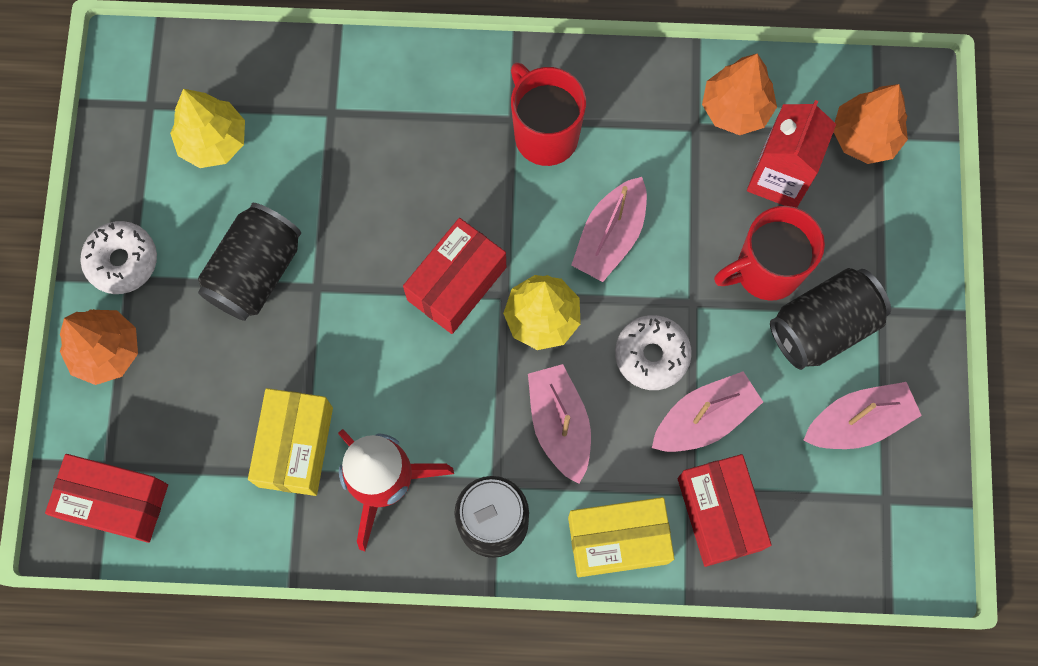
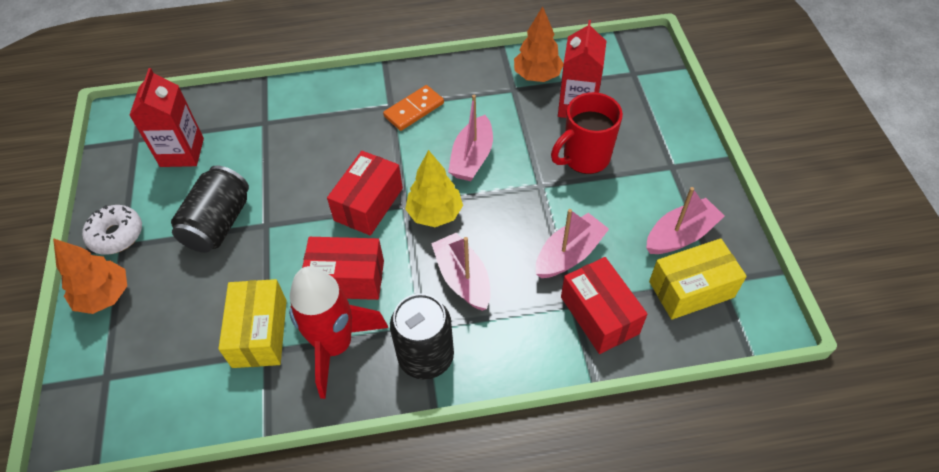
camera: 10 degrees left, 20 degrees down
(115, 502) = (112, 403): red box -> red box (347, 278)
(213, 141) = (182, 152): yellow tree -> red carton
(544, 134) = (414, 110): red mug -> orange domino
(618, 540) = (527, 349): yellow box -> yellow box (691, 289)
(651, 355) = (519, 222): white donut -> none
(823, 326) = (635, 182): black can -> none
(864, 137) = (625, 76): orange tree -> none

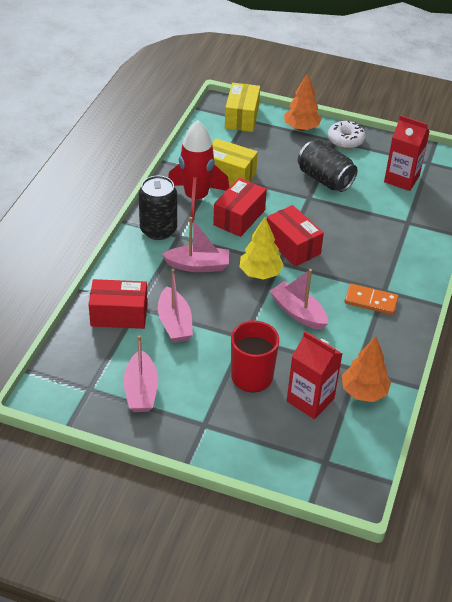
camera: 115 degrees right, 10 degrees down
(414, 110) = (371, 301): orange domino -> orange domino turned 60 degrees counterclockwise
(691, 289) = (97, 370): yellow box -> yellow box (242, 117)

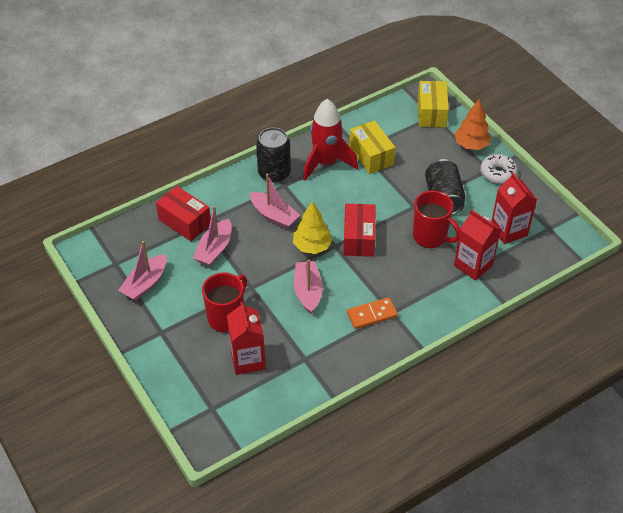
camera: 40 degrees right, 5 degrees up
(239, 217) = (342, 194): red box -> none
(242, 117) = (431, 113): yellow box -> yellow box turned 45 degrees counterclockwise
(348, 214) = (431, 237): none -> red mug
(364, 392) = (291, 378): orange tree -> none
(371, 301) = (372, 314): orange domino -> orange domino turned 75 degrees counterclockwise
(405, 219) = (473, 265): none -> red carton

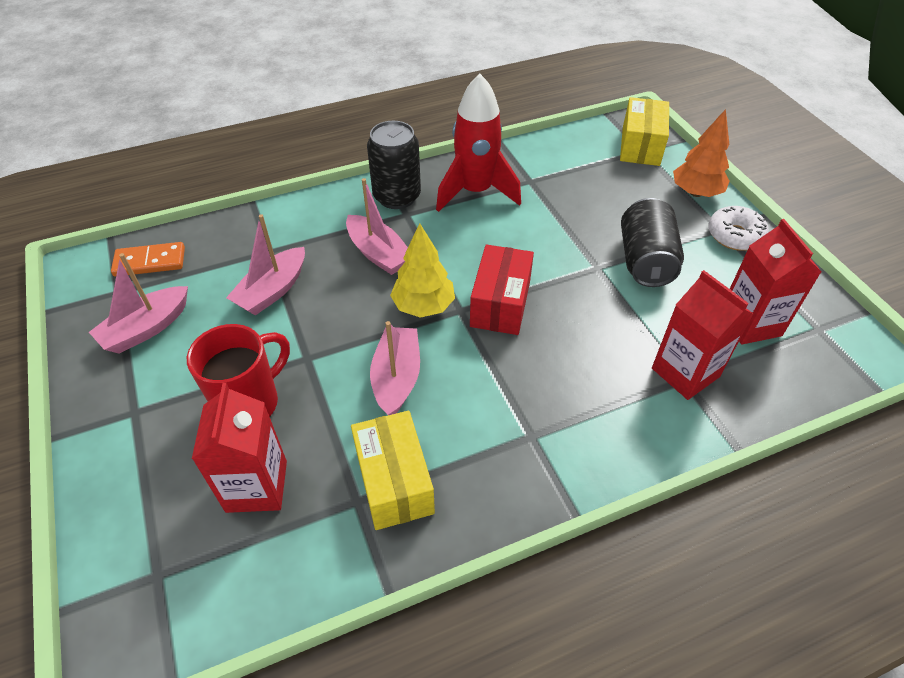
camera: 10 degrees right, 0 degrees up
(184, 222) = (244, 246): red box -> none
(371, 156) = (543, 190): yellow box -> yellow box (394, 481)
(372, 314) = (495, 434): orange domino -> orange domino (150, 262)
(431, 237) = (618, 316): red mug -> none

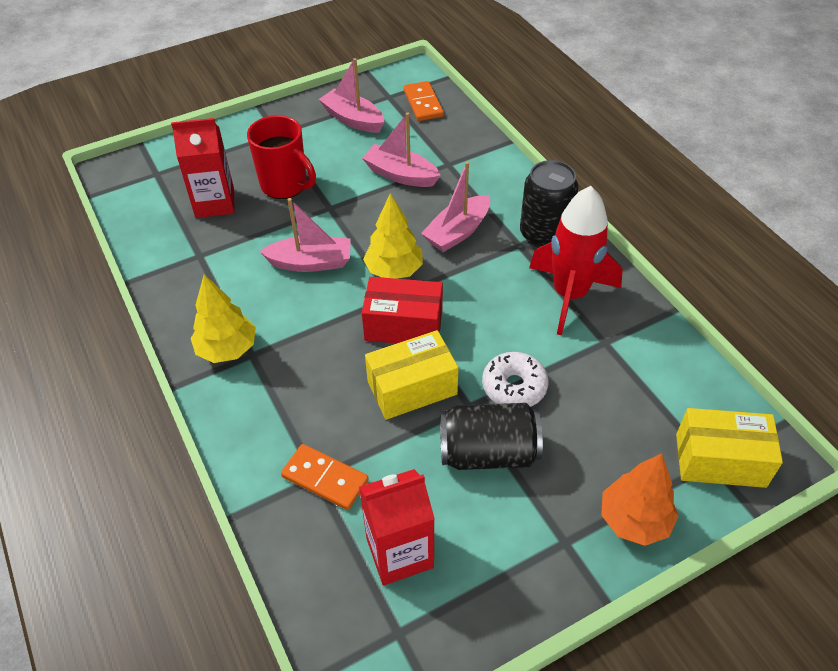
camera: 85 degrees right, 0 degrees up
(394, 481) = (213, 273): yellow box -> yellow box (412, 388)
(522, 461) = (227, 349): none -> yellow tree
(685, 372) = (325, 479): red carton -> orange domino
(735, 235) = (555, 558): white donut -> white donut (514, 387)

